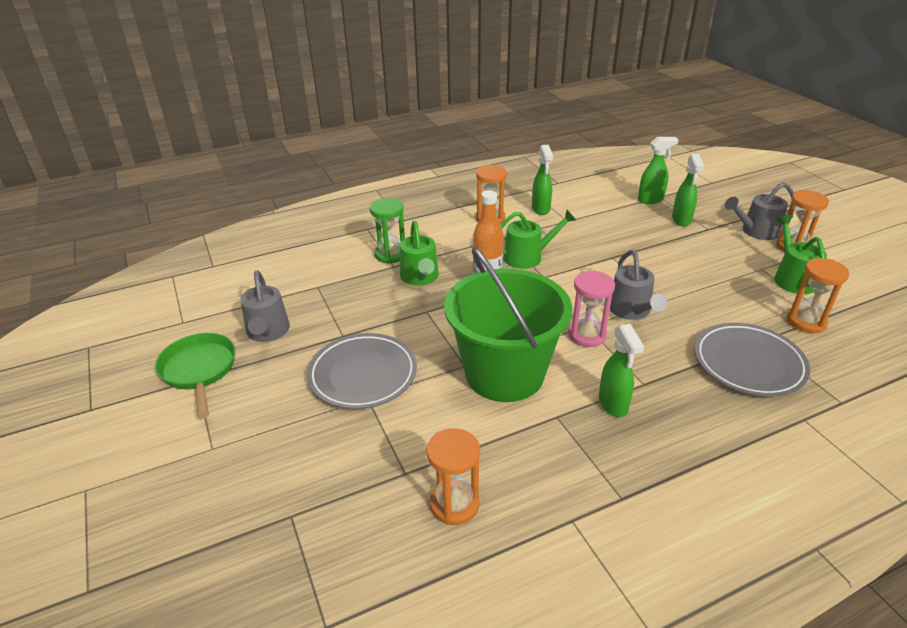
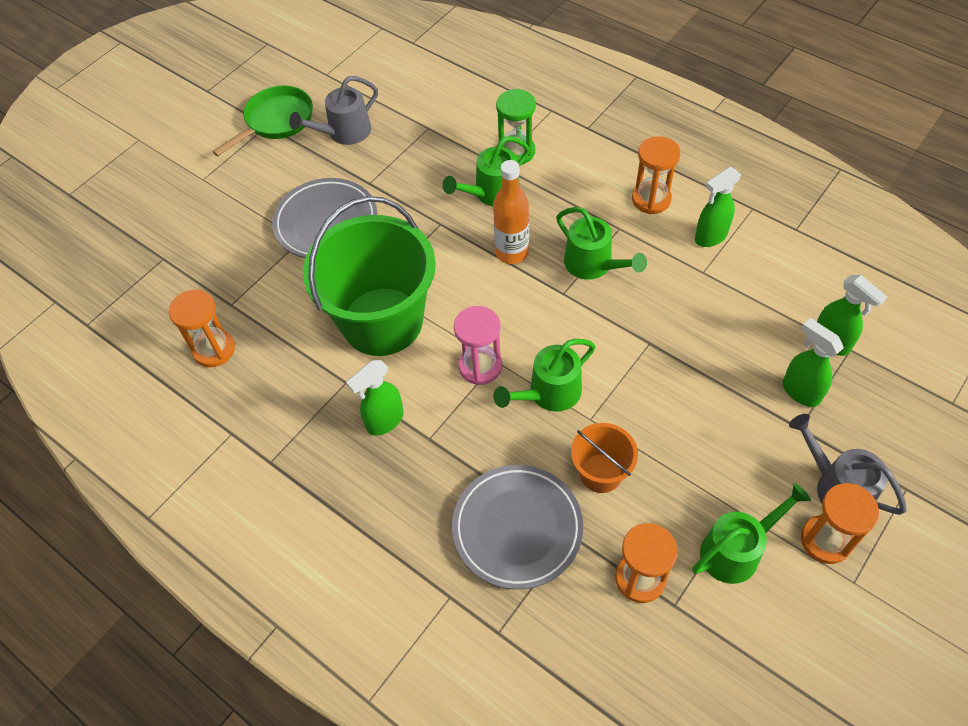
camera: 65 degrees right, 20 degrees up
(631, 311) = (548, 393): grey watering can -> green watering can
(681, 220) = (800, 391): green spray bottle -> green spray bottle turned 75 degrees clockwise
(713, 310) = (601, 473): none -> orange bucket

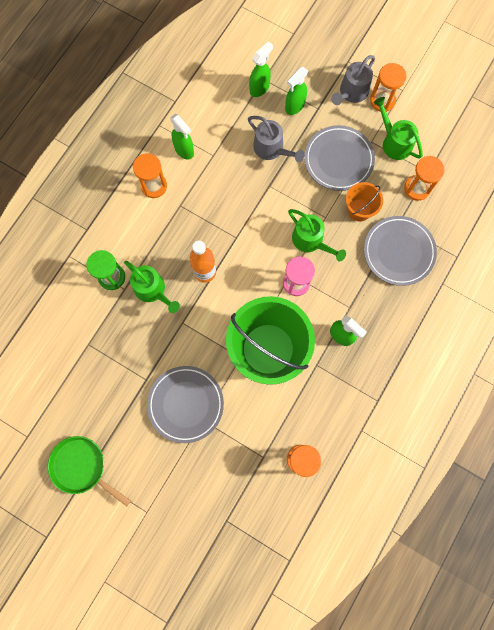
camera: 100 degrees left, 20 degrees up
(344, 133) = (94, 408): grey watering can -> grey watering can (272, 149)
(593, 265) = (212, 220): green watering can -> none
(697, 450) = (338, 160): none -> grey plate

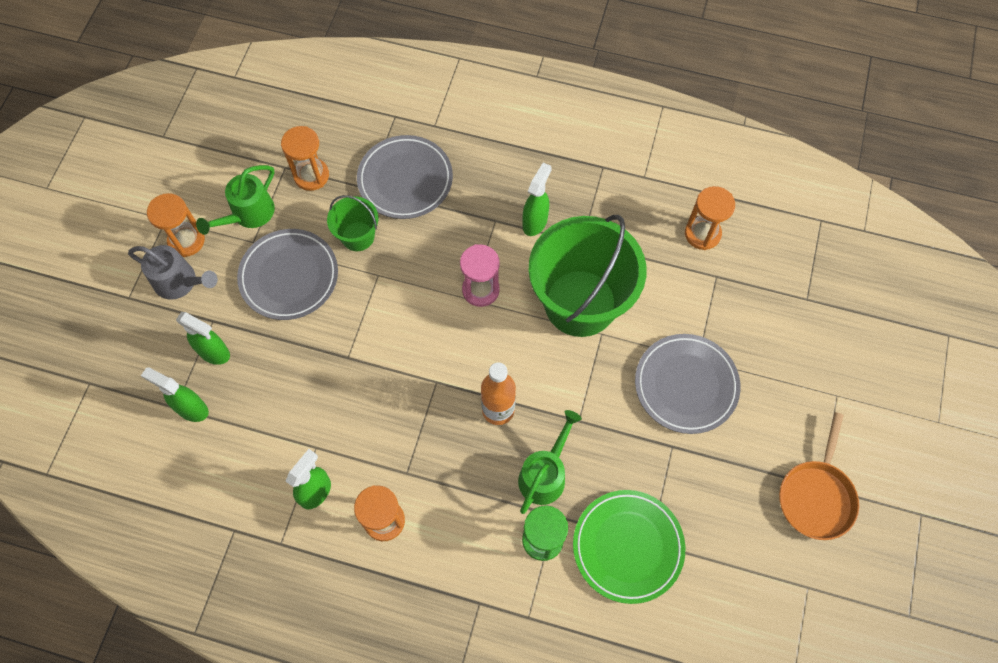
camera: 105 degrees left, 10 degrees down
(82, 467) = (816, 496): green pan -> orange pan
(90, 329) = (627, 547): none -> green plate
(272, 149) = (290, 367): grey watering can -> none
(311, 241) = (417, 285): green watering can -> none
(359, 210) = (358, 236): orange bucket -> green bucket

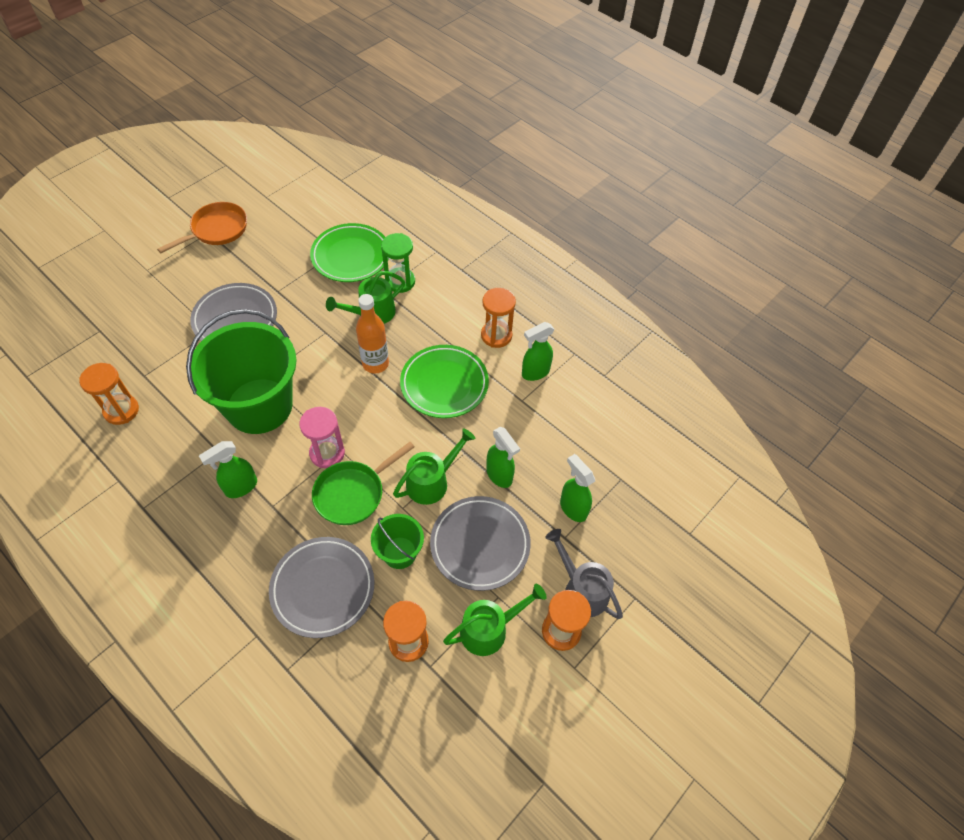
camera: 155 degrees left, 10 degrees down
(191, 409) = (607, 472): green spray bottle -> green spray bottle (499, 475)
(364, 312) = (432, 481): none -> green watering can
(410, 424) = (444, 384): none -> green plate
(431, 265) = (353, 493): none -> green pan

